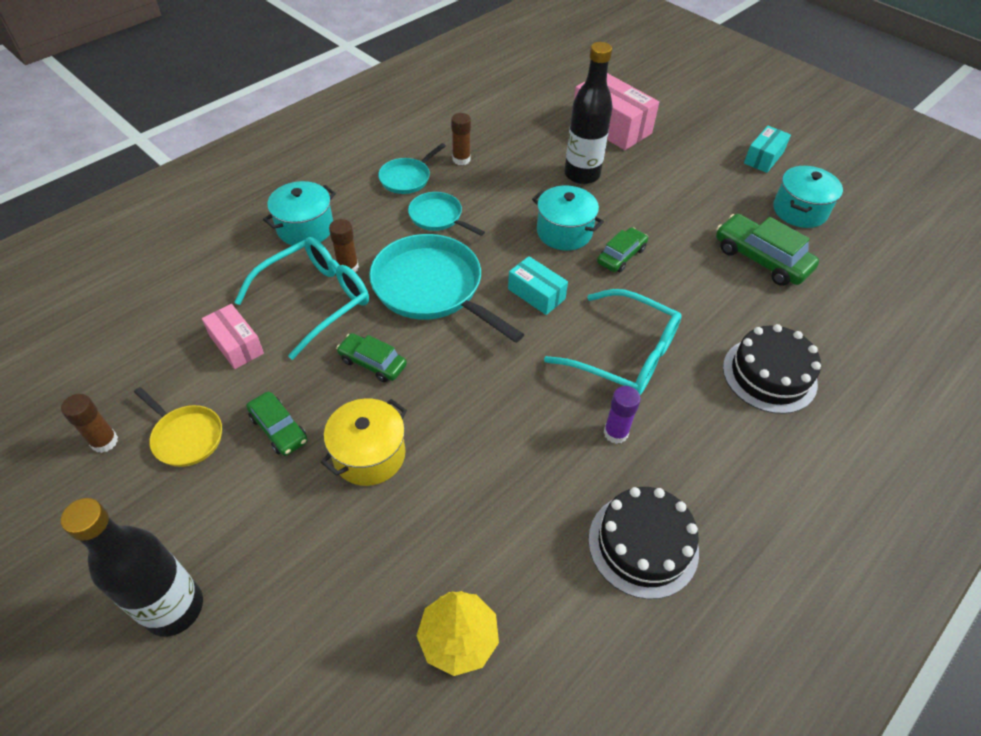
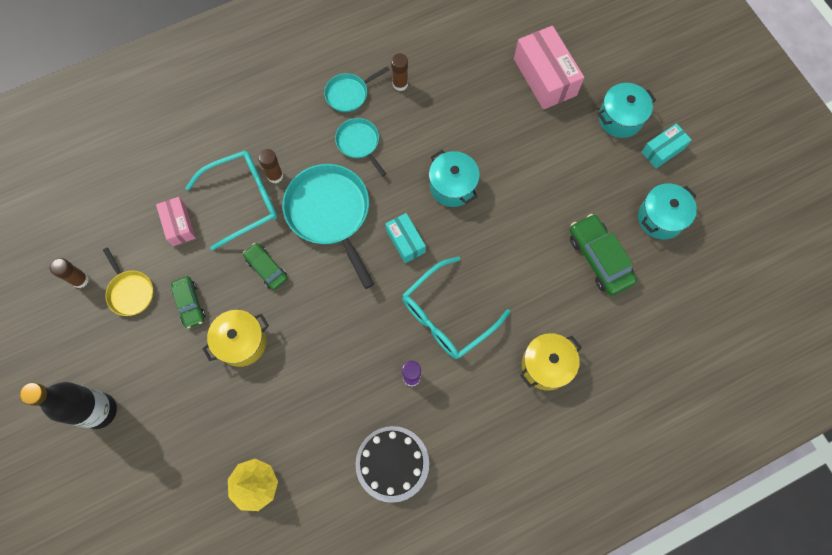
camera: 20 degrees right, 20 degrees up
(305, 228) = (255, 127): turquoise pot -> turquoise pot (620, 118)
(582, 175) = (494, 128): black bottle -> none
(621, 256) = (487, 223): green car -> none
(624, 354) = (447, 315): turquoise glasses -> turquoise glasses turned 90 degrees clockwise
(769, 375) = (546, 365): black cake -> yellow pot

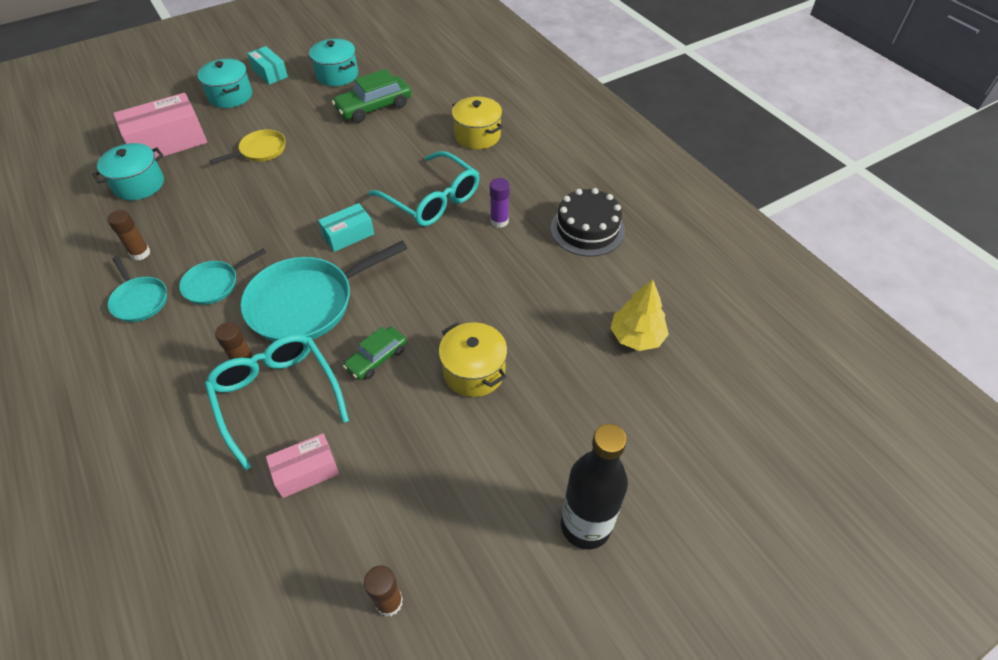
camera: 95 degrees left, 20 degrees down
(130, 292) = (409, 520): yellow pan -> yellow pan (260, 150)
(190, 304) = (425, 438): green car -> none
(452, 186) = (286, 203): turquoise pot -> turquoise pot (139, 184)

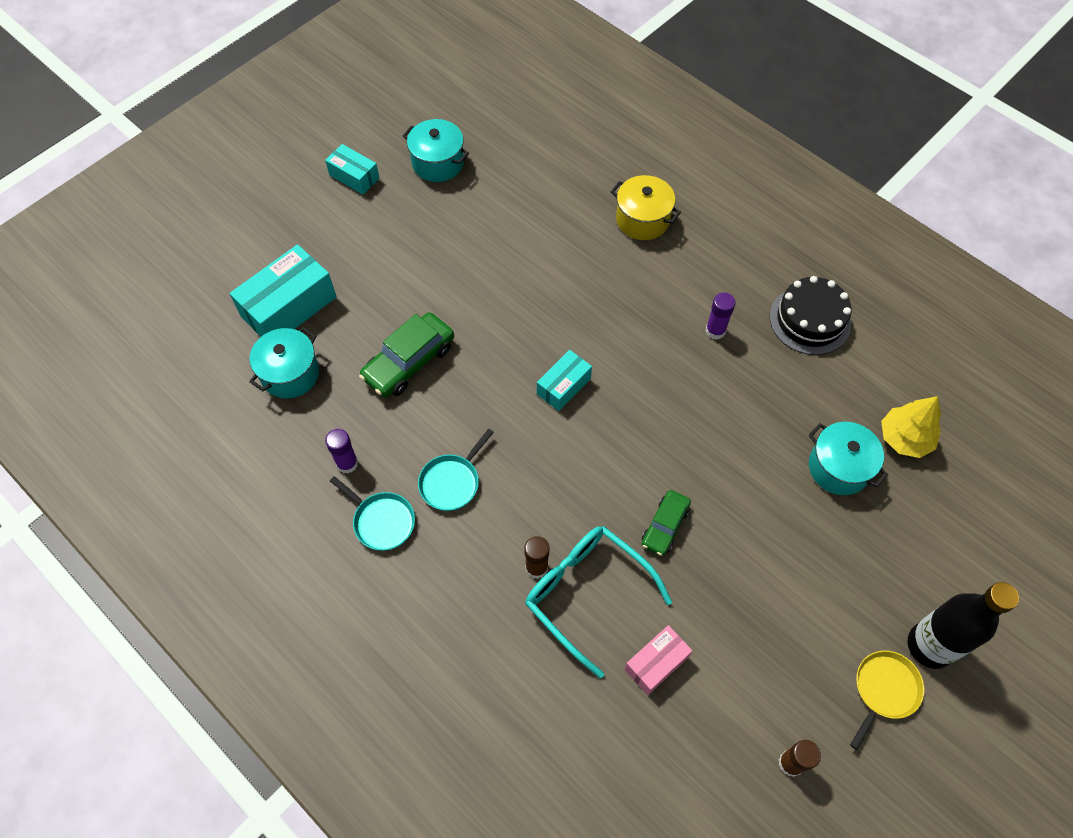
camera: 15 degrees left, 10 degrees up
(140, 253) = (347, 463): brown glue stick -> purple glue stick
(168, 142) = (289, 307): pink box -> turquoise box
(230, 96) = (325, 222): turquoise pot -> turquoise pot (838, 467)
(260, 150) = (405, 294): yellow pan -> yellow pan (884, 690)
(307, 303) = (562, 480): turquoise pan -> none
(374, 107) = (506, 203): green car -> green car (409, 362)
(432, 199) = (632, 319): turquoise glasses -> none
(474, 371) = (766, 516): yellow pot -> none

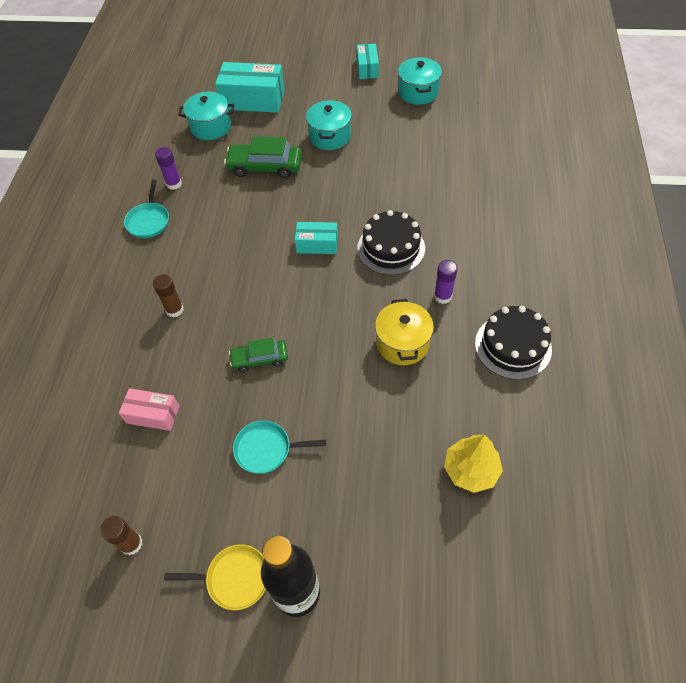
camera: 55 degrees right, 5 degrees down
(452, 482) = (200, 235): turquoise pan -> turquoise pan (266, 449)
(587, 594) = (176, 347): turquoise glasses -> none
(624, 330) = (391, 248): none -> black cake
(642, 219) = (489, 205): yellow pot -> yellow pot (402, 343)
(838, 467) = (401, 438): turquoise pot -> turquoise pot (330, 136)

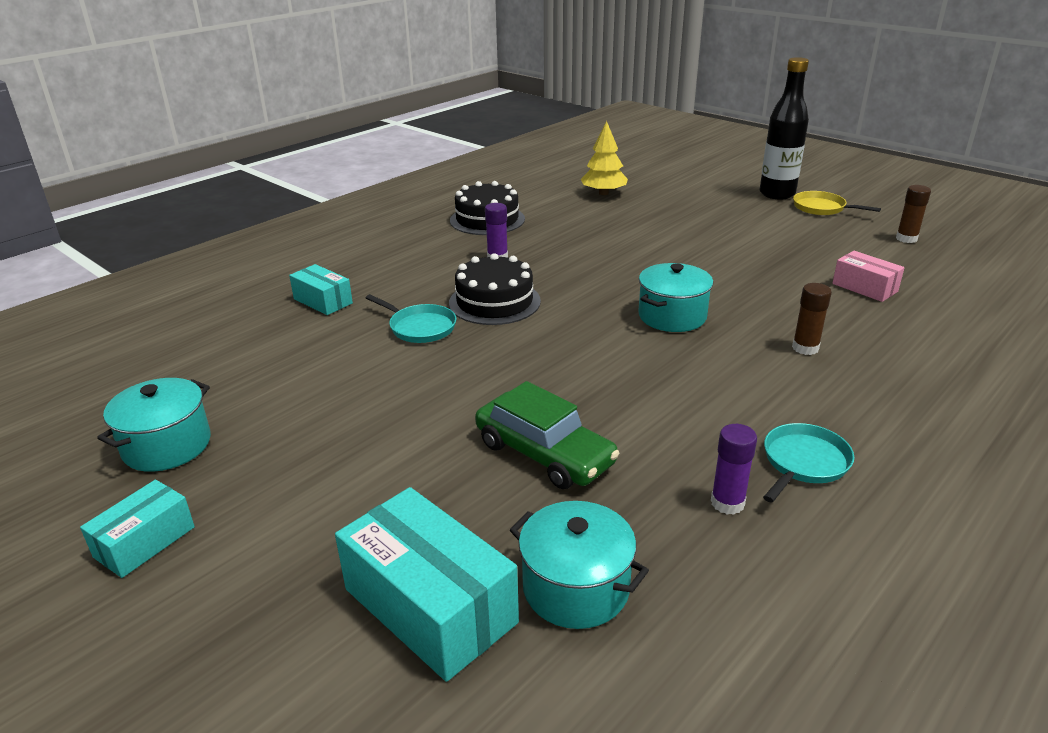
camera: 145 degrees left, 25 degrees down
(260, 359) = (724, 283): green car -> none
(266, 449) = (757, 241): turquoise pan -> turquoise pan (420, 327)
(317, 244) = (572, 336): turquoise box -> turquoise box (323, 301)
(330, 136) = (392, 449): turquoise pot -> turquoise pot (672, 316)
(402, 343) = (574, 248): yellow pot -> none

